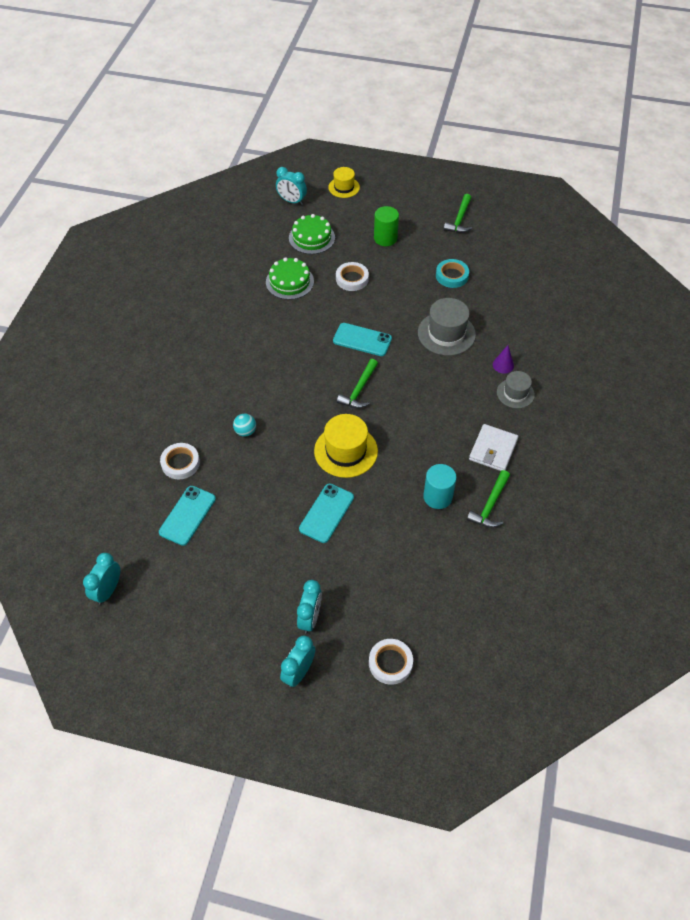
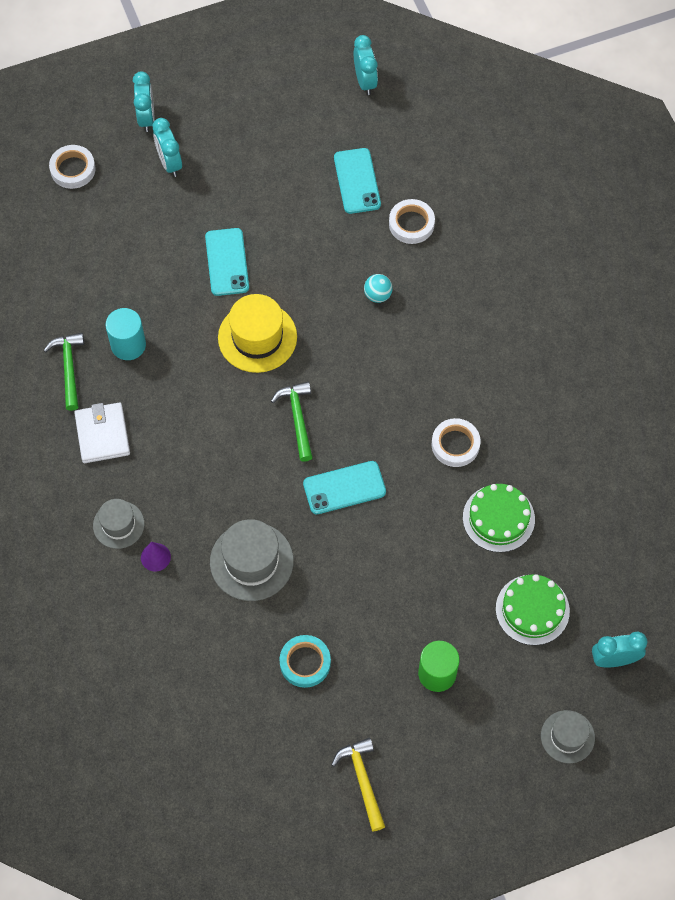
camera: 145 degrees right, 10 degrees up
(344, 187) = (567, 736): yellow hat -> grey hat
(352, 279) = (426, 573): white tape -> white tape (455, 444)
(459, 219) = (362, 780): green hammer -> yellow hammer

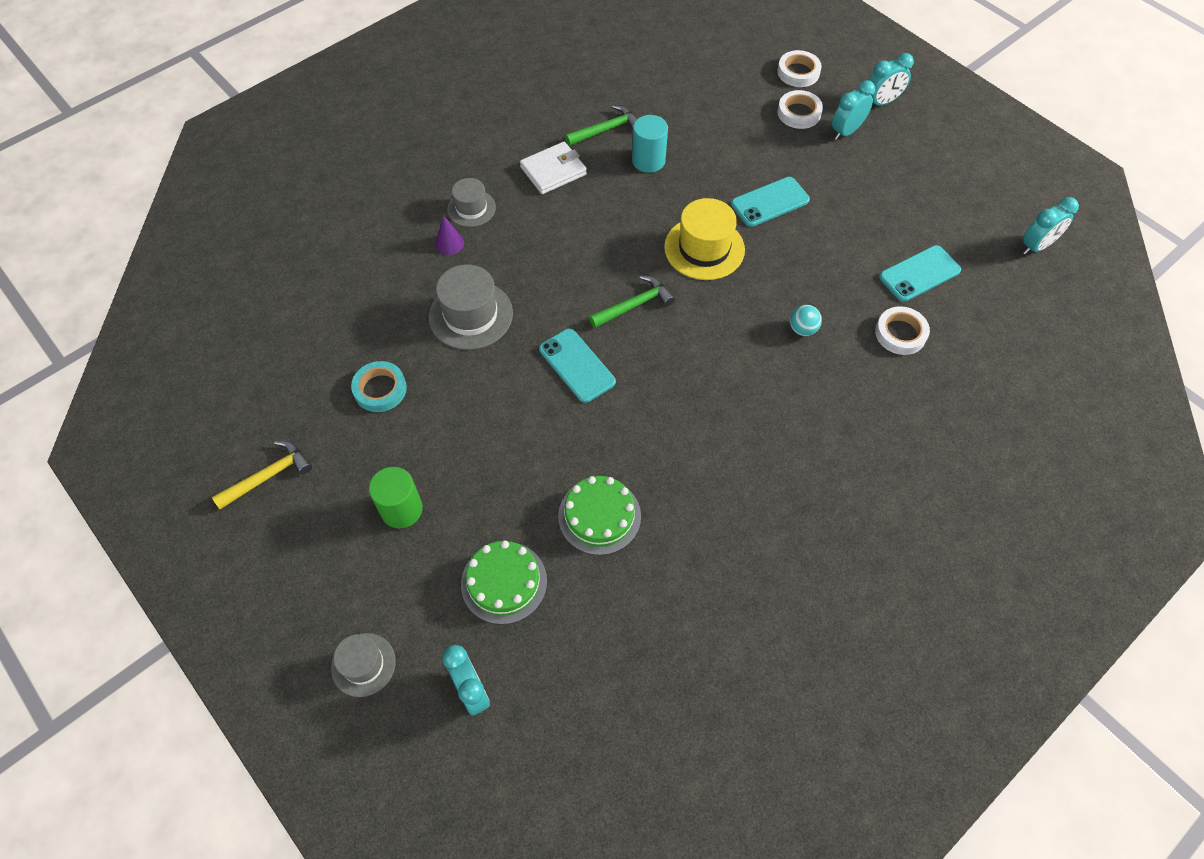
camera: 70 degrees right, 5 degrees down
(455, 444) = (667, 449): white tape -> white tape (799, 113)

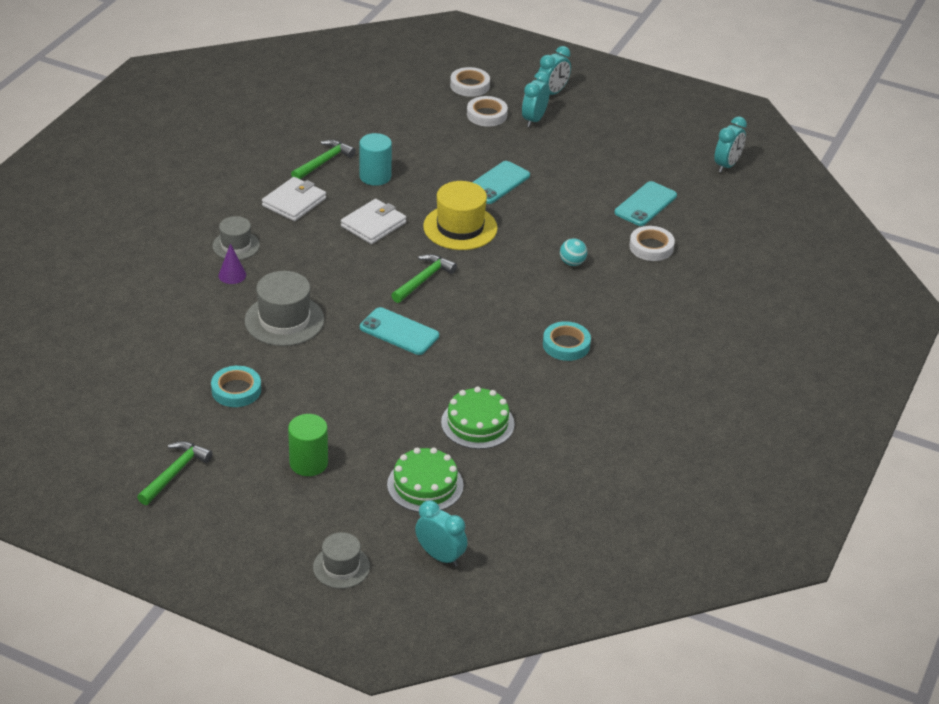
camera: 25 degrees left, 20 degrees down
(269, 476) = (175, 472): yellow hammer -> green hammer
(617, 220) = (373, 224): none -> white wallet
(745, 439) = (566, 345): none -> turquoise tape

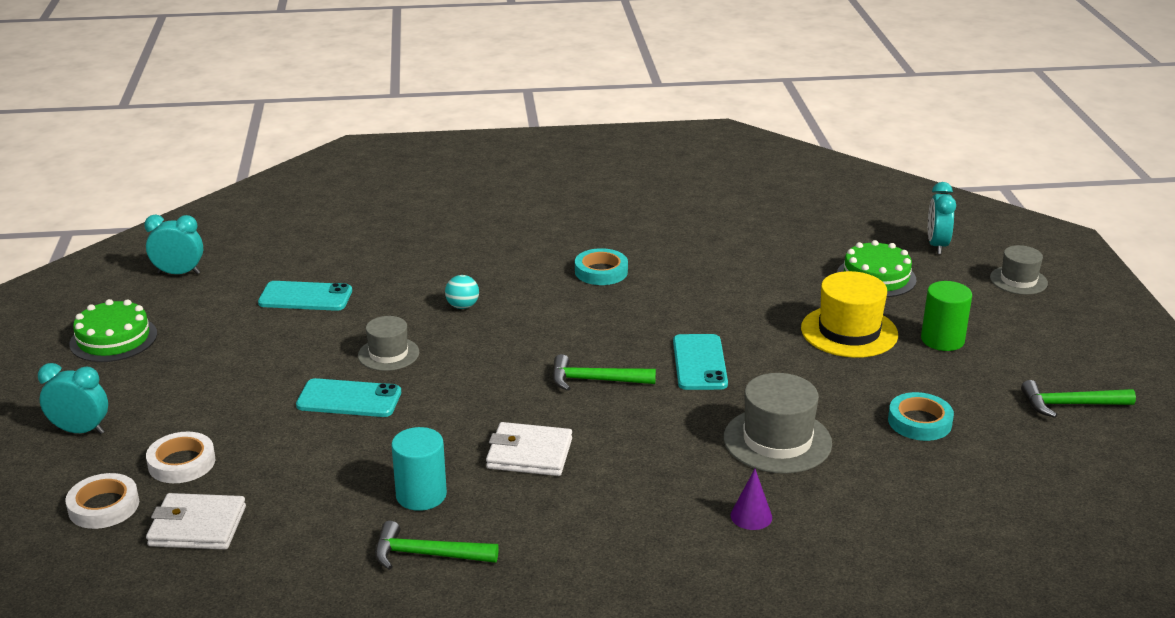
camera: 120 degrees left, 10 degrees down
(236, 245) = (693, 542): grey hat -> grey hat (388, 354)
(294, 202) = (548, 537): white wallet -> white wallet (197, 526)
(460, 227) = (470, 392): yellow hat -> yellow hat (849, 331)
(477, 423) = (767, 279): green cake -> green cake (113, 339)
(534, 120) = (167, 422): turquoise clock -> none
(651, 247) = (386, 274): white tape -> none

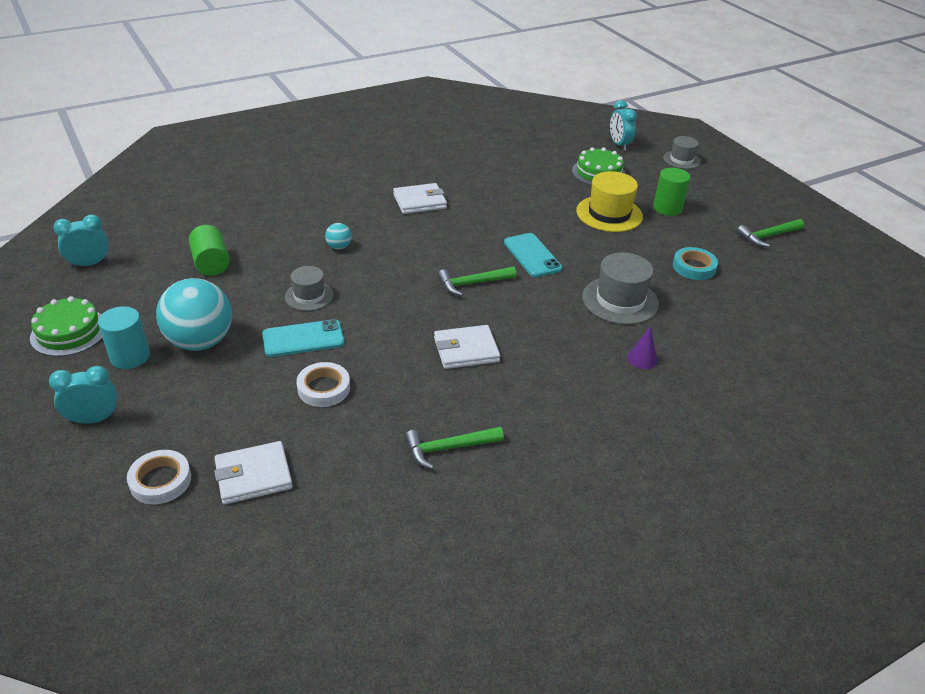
camera: 25 degrees left, 10 degrees up
(182, 463) = (203, 425): white tape -> white tape (323, 388)
(237, 377) = (200, 342): none -> turquoise ball
(305, 297) = (211, 263): turquoise phone -> green cylinder
(421, 495) = (411, 402): turquoise cylinder -> turquoise cylinder (130, 356)
(601, 271) = (420, 201): turquoise tape -> white wallet

